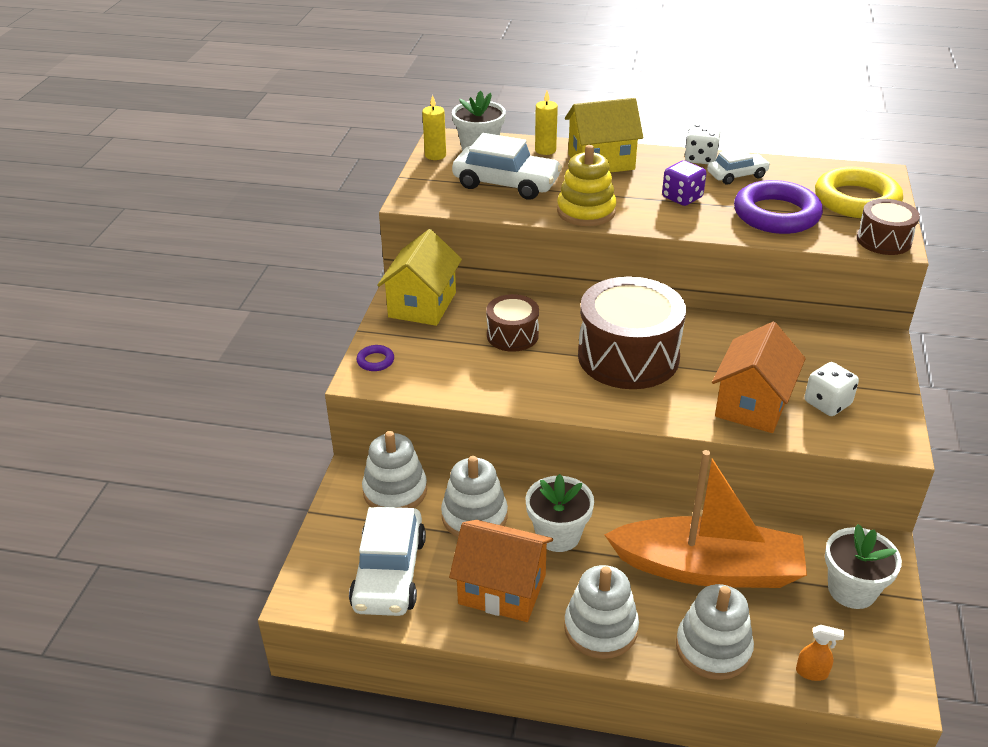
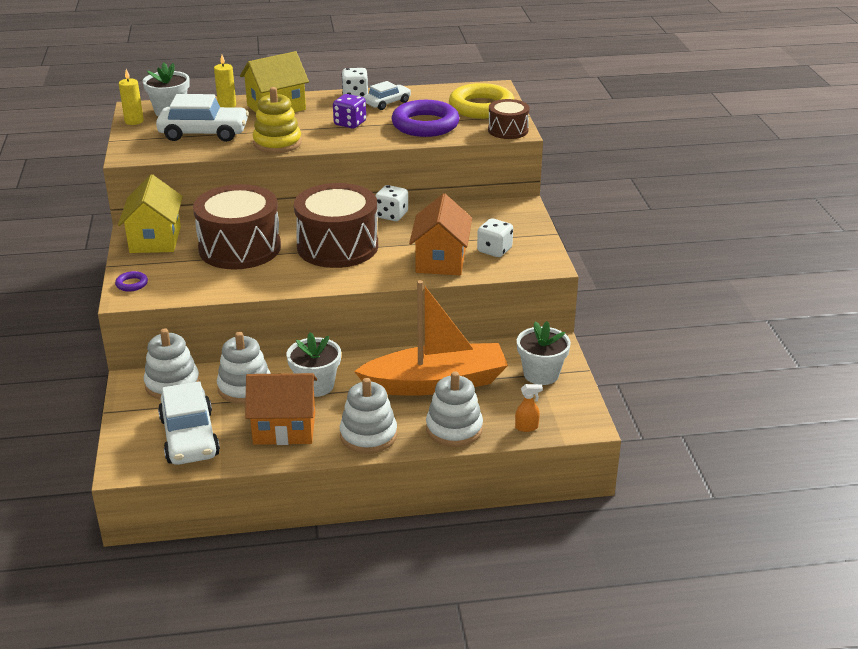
camera: 20 degrees left, 5 degrees down
(512, 335) = (240, 248): brown drum -> brown drum, size x1.89
(708, 324) = (391, 215): none -> white dice

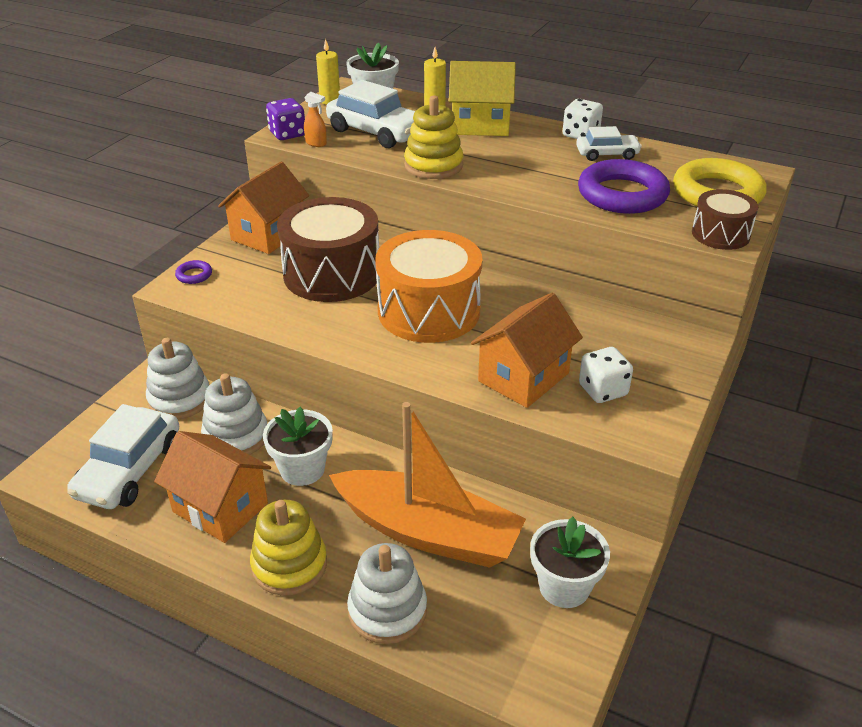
camera: 35 degrees right, 5 degrees up
(155, 240) = (268, 234): yellow house -> orange house
(337, 246) = (429, 311): brown drum -> orange drum
(350, 123) = (536, 166): purple dice -> purple dice (287, 134)
(368, 435) = (289, 565): white stacking toy -> yellow stacking toy
(391, 215) = (527, 294): white dice -> none
(527, 427) = (474, 659): orange spray bottle -> orange spray bottle (316, 143)

